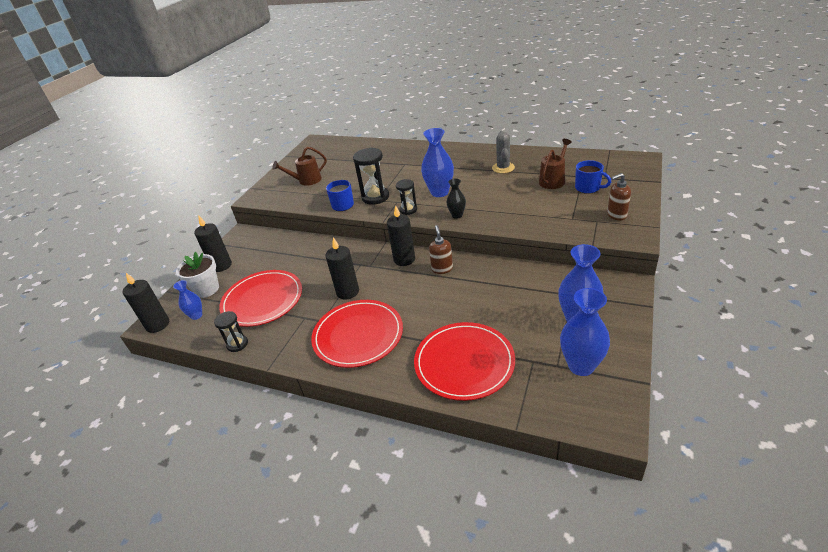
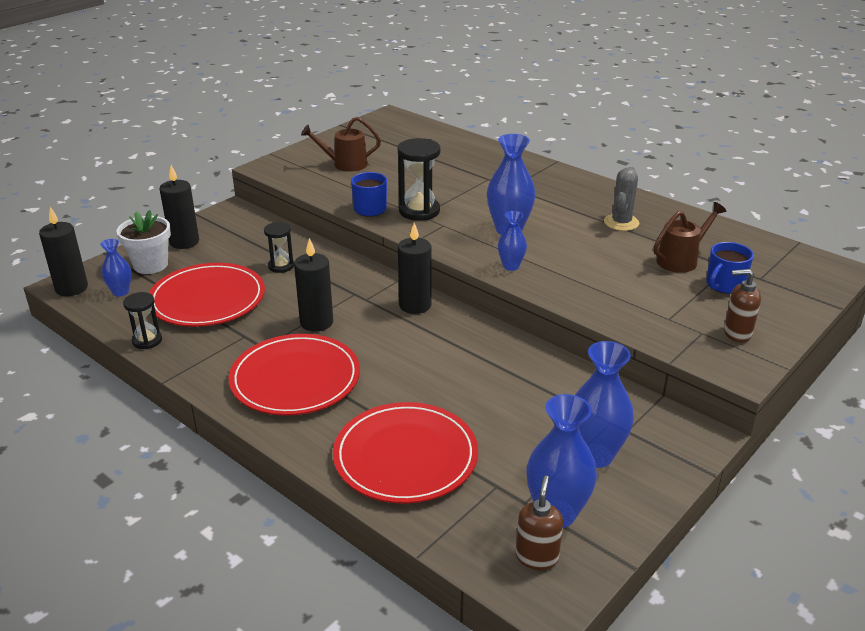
camera: 15 degrees right, 5 degrees down
(408, 210) = (451, 240): black hourglass -> black hourglass (281, 266)
(442, 269) = (456, 332): brown soap dispenser -> brown soap dispenser (537, 557)
(457, 215) = (511, 266): black vase -> blue vase
(588, 188) = (724, 285): blue mug -> blue mug turned 75 degrees clockwise

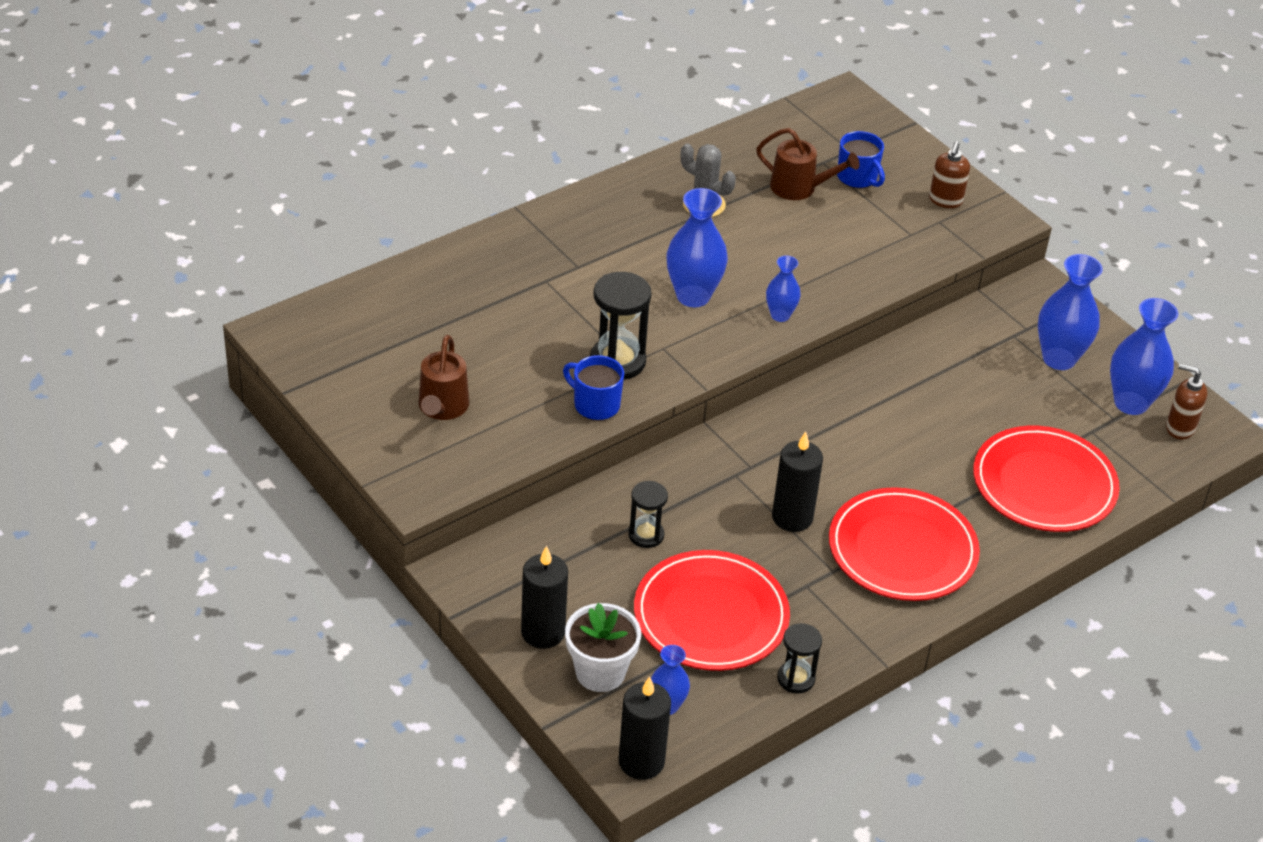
camera: 80 degrees left, 10 degrees up
(415, 305) = (776, 427): black candle -> none
(681, 259) = (800, 188): brown watering can -> brown watering can turned 135 degrees clockwise

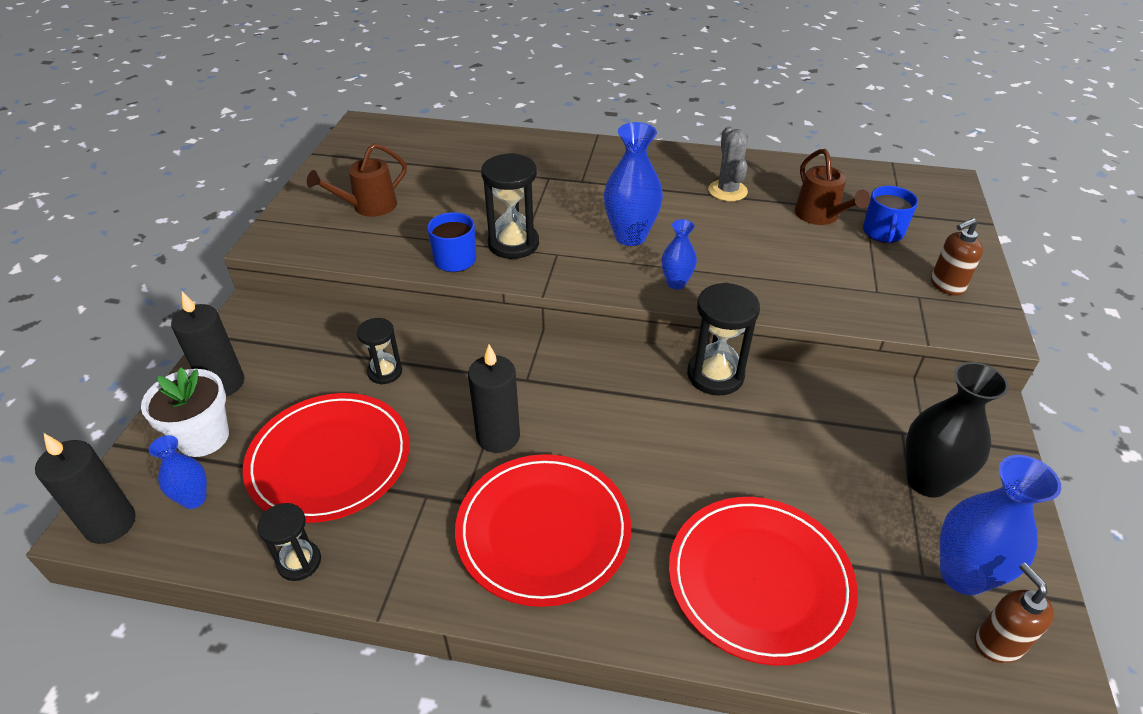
camera: 50 degrees right, 0 degrees up
(864, 374) = (715, 375): none -> black hourglass
(1059, 358) = (927, 481): blue vase -> black vase

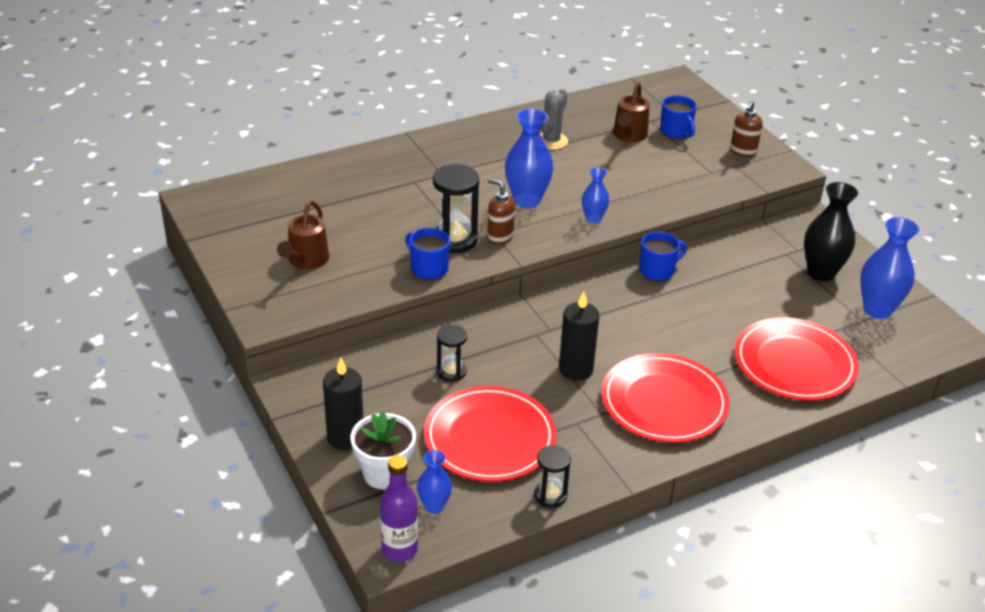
camera: 40 degrees left, 5 degrees down
(110, 524) = (399, 549): black candle -> purple bottle
(715, 375) = (657, 270): black hourglass -> blue mug
(727, 191) = (551, 141): grey cactus -> grey cactus turned 75 degrees clockwise
(820, 216) = (629, 136): brown watering can -> brown watering can turned 75 degrees clockwise
(998, 643) = (917, 331): brown soap dispenser -> brown soap dispenser (500, 237)

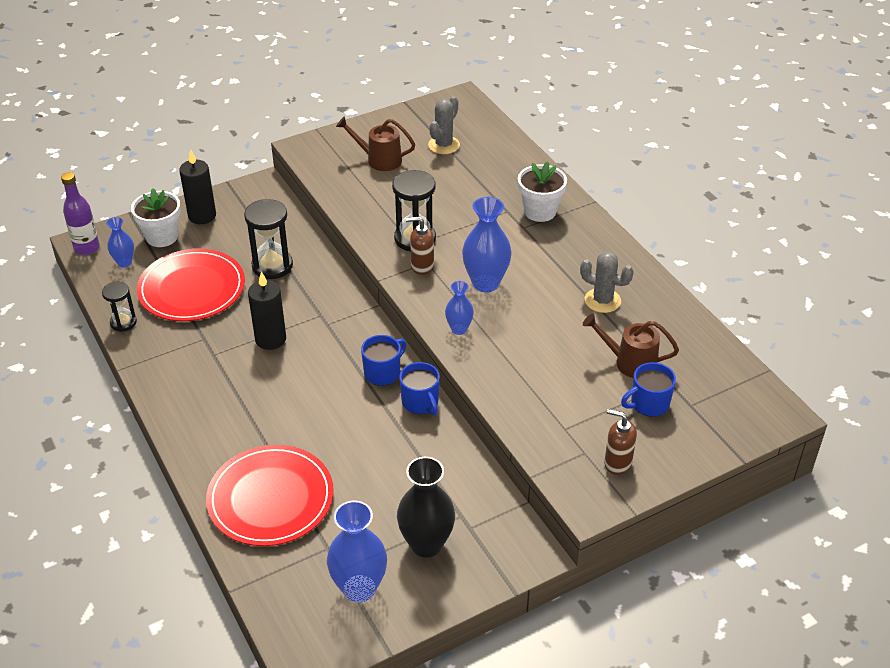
camera: 90 degrees right, 5 degrees up
(288, 215) = (444, 145): none -> grey cactus
(418, 163) = (540, 211): none -> white flower pot
(428, 268) = (371, 225): blue mug -> blue mug (383, 373)
(451, 372) = (272, 266): black hourglass -> black hourglass, size x1.65
(500, 237) = (422, 266): brown soap dispenser -> brown soap dispenser turned 120 degrees counterclockwise
(664, 402) = (223, 395): red plate -> none

